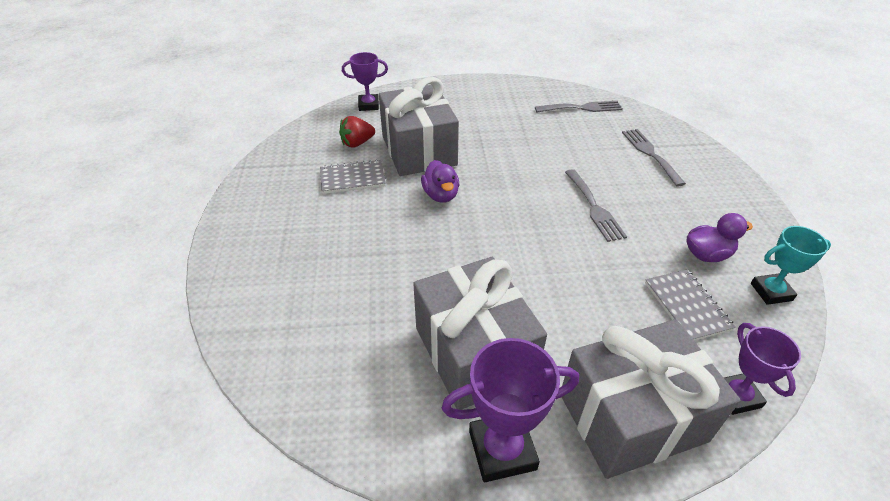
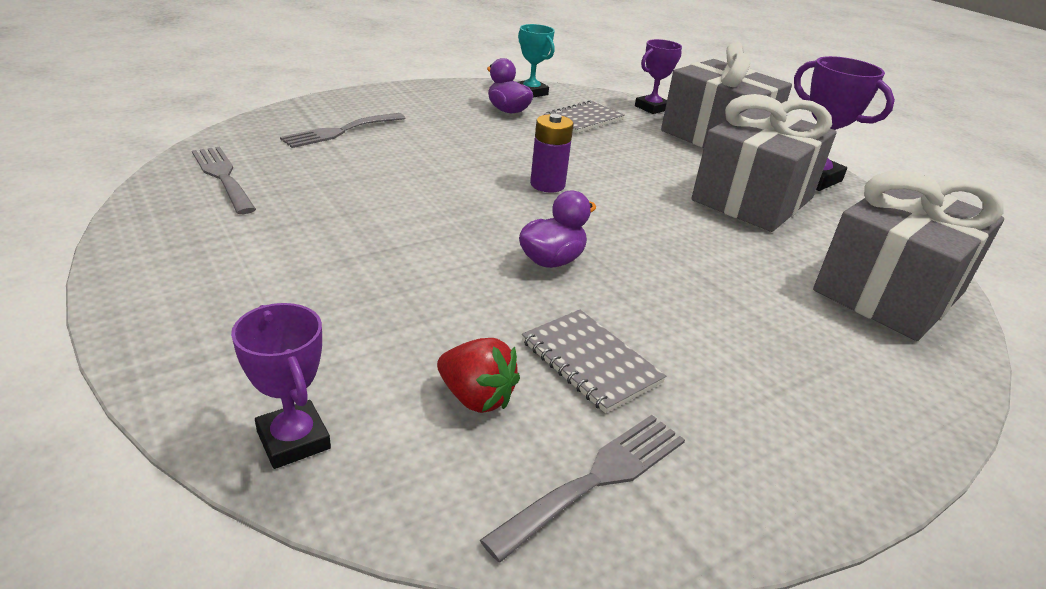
camera: 120 degrees left, 10 degrees down
(419, 150) = (449, 308): grey gift -> grey gift (888, 292)
(540, 227) = (547, 184): none -> purple battery
(594, 207) = (482, 158): grey fork -> grey fork (597, 479)

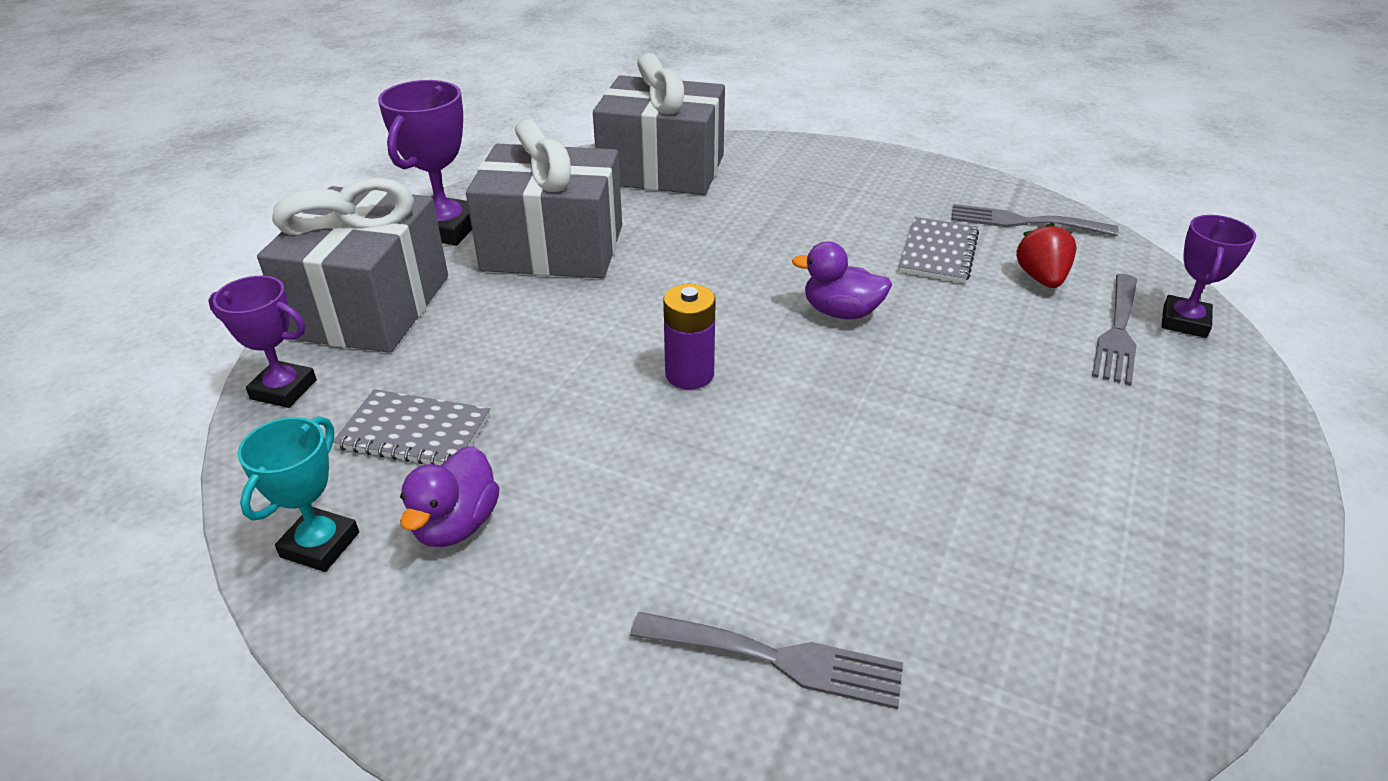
camera: 120 degrees left, 5 degrees up
(222, 176) = (1066, 656): grey fork -> grey fork (1118, 332)

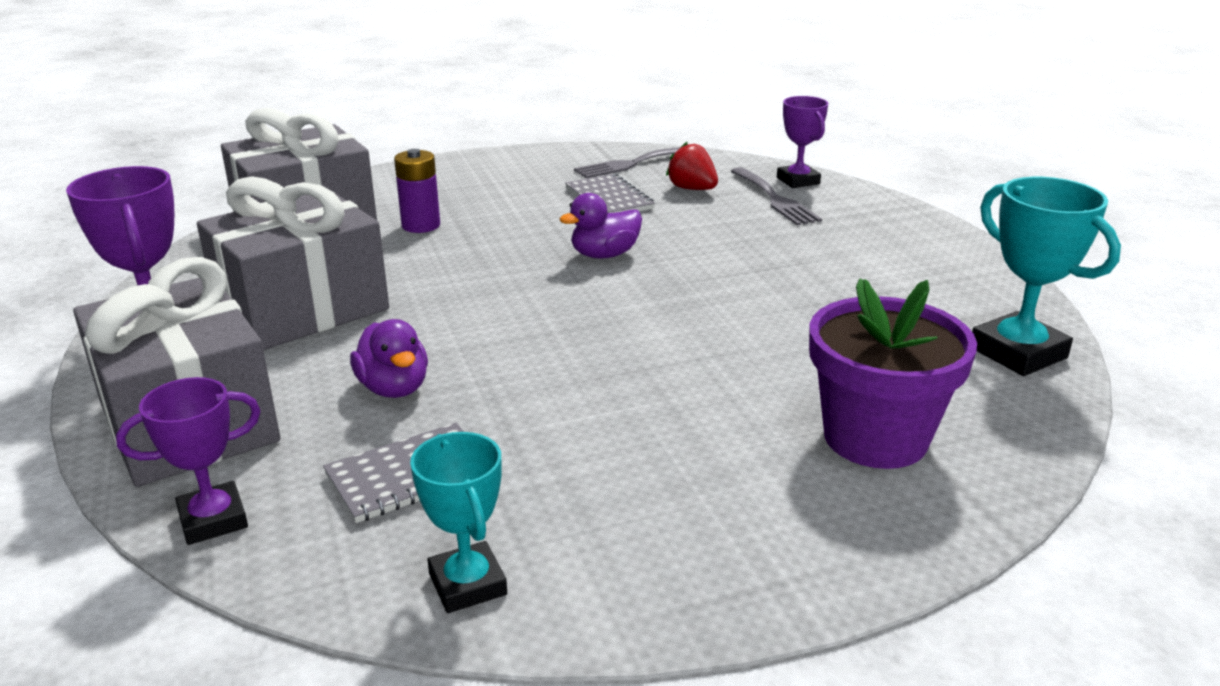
camera: 45 degrees left, 10 degrees down
(456, 525) = (556, 504): purple duck -> purple duck (394, 388)
(689, 374) = (565, 333): purple battery -> purple battery (421, 225)
(778, 659) = (875, 438): grey fork -> purple flower pot
(1102, 684) = (1018, 353): none -> turquoise trophy

